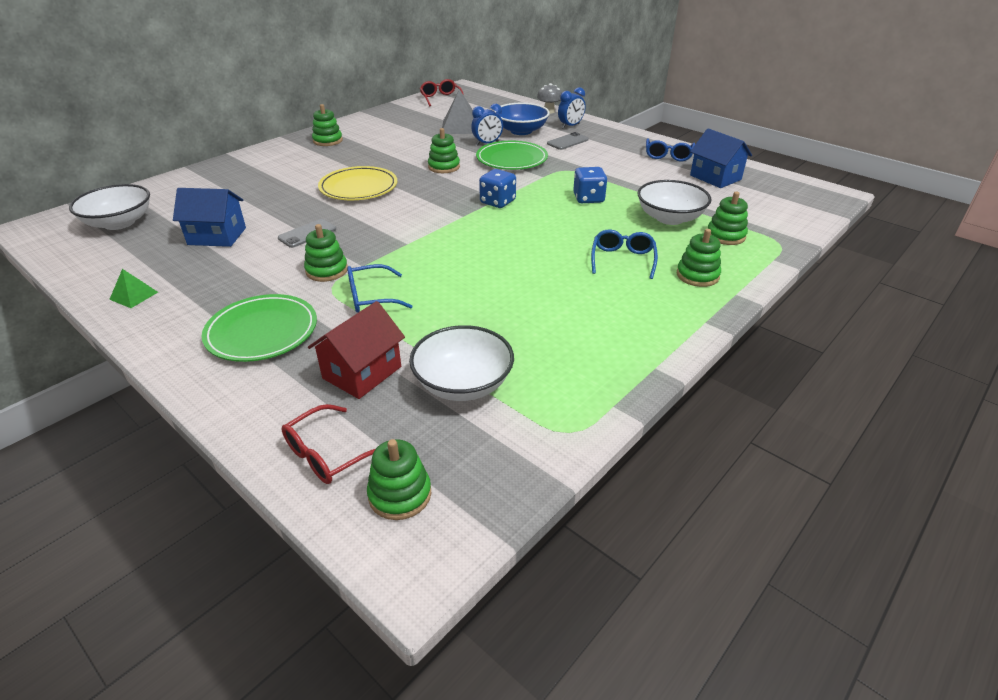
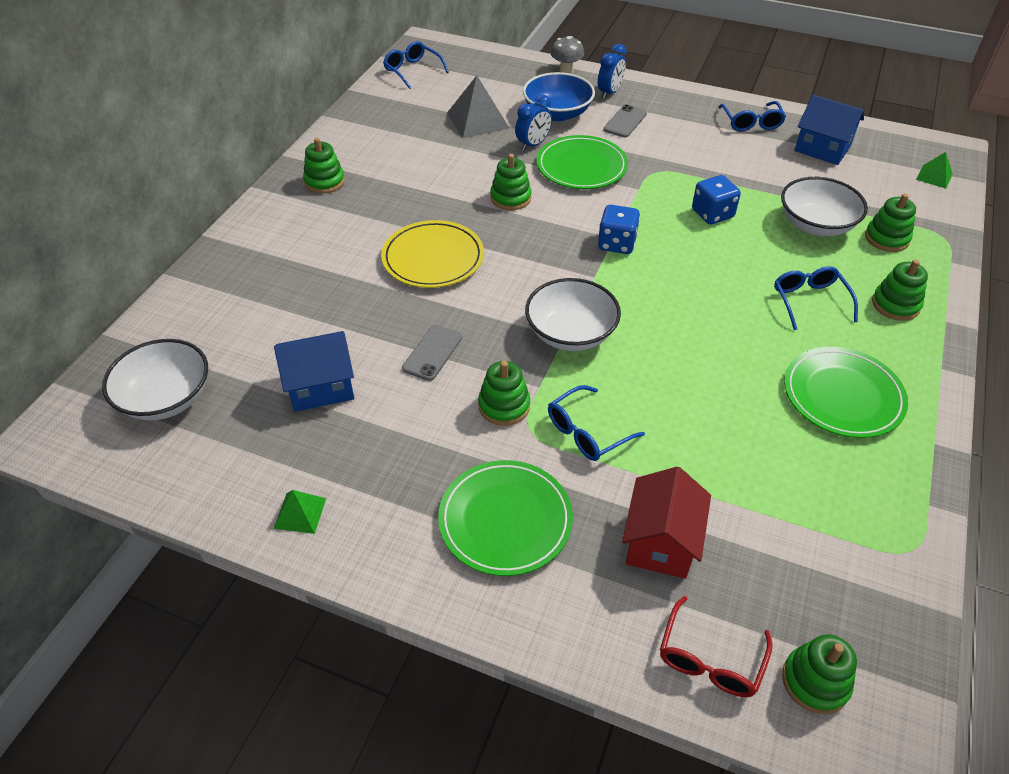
camera: 20 degrees left, 10 degrees up
(440, 98) = (412, 70): red glasses -> blue glasses
(463, 384) = (772, 523): white bowl -> white bowl (570, 333)
(598, 320) = (842, 395): none -> green plate
(803, 207) = (934, 176): none -> green pyramid

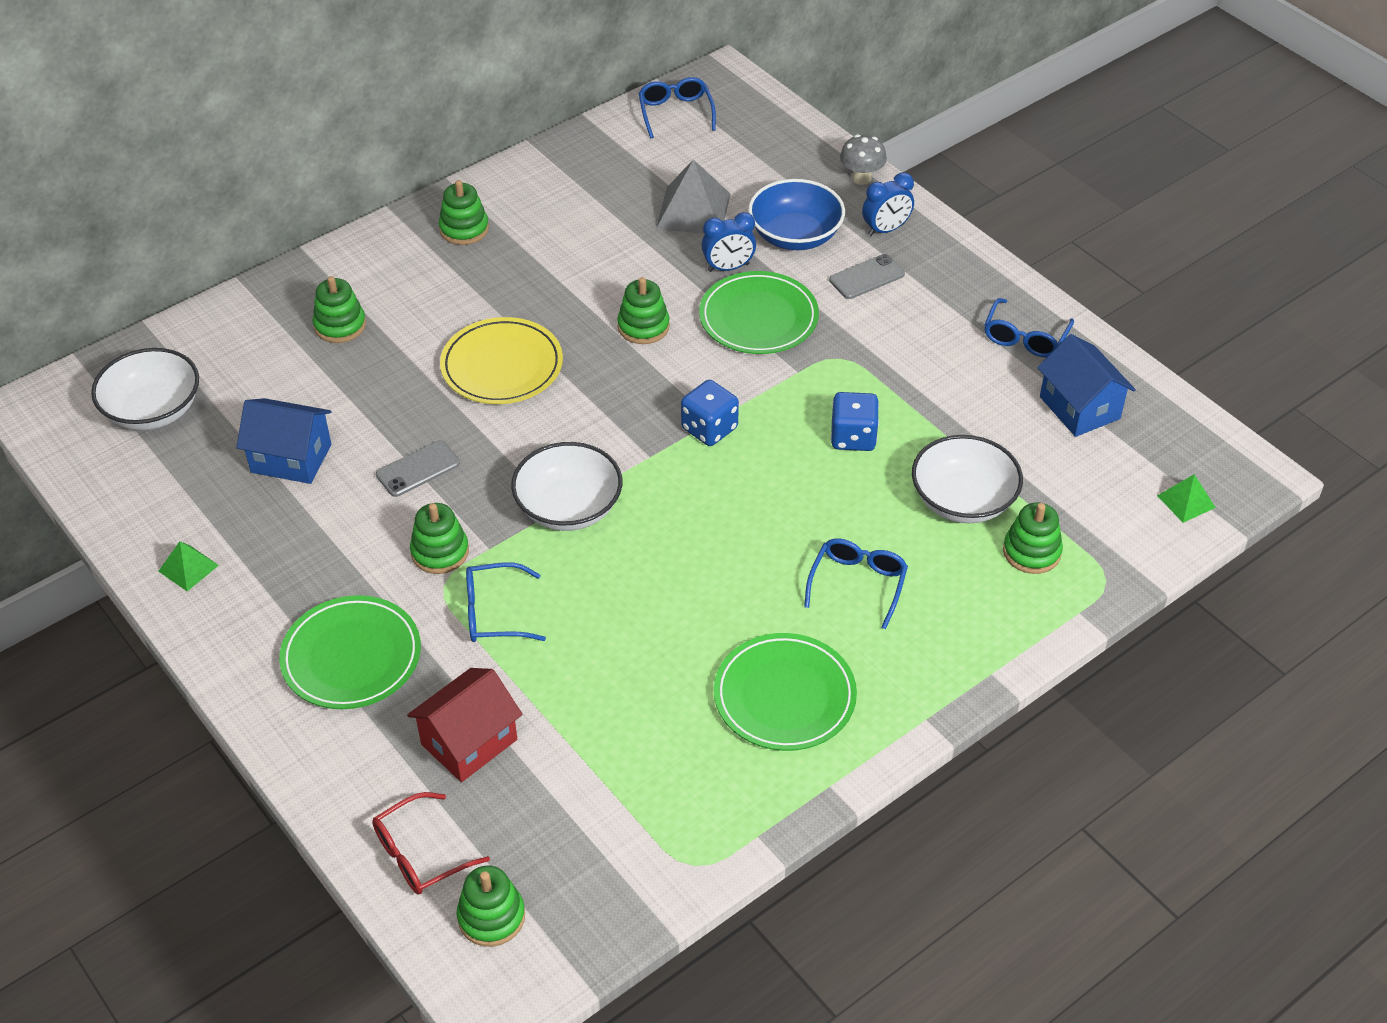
camera: 30 degrees right, 0 degrees up
(895, 305) = (952, 630): green stacking toy -> green stacking toy (340, 325)

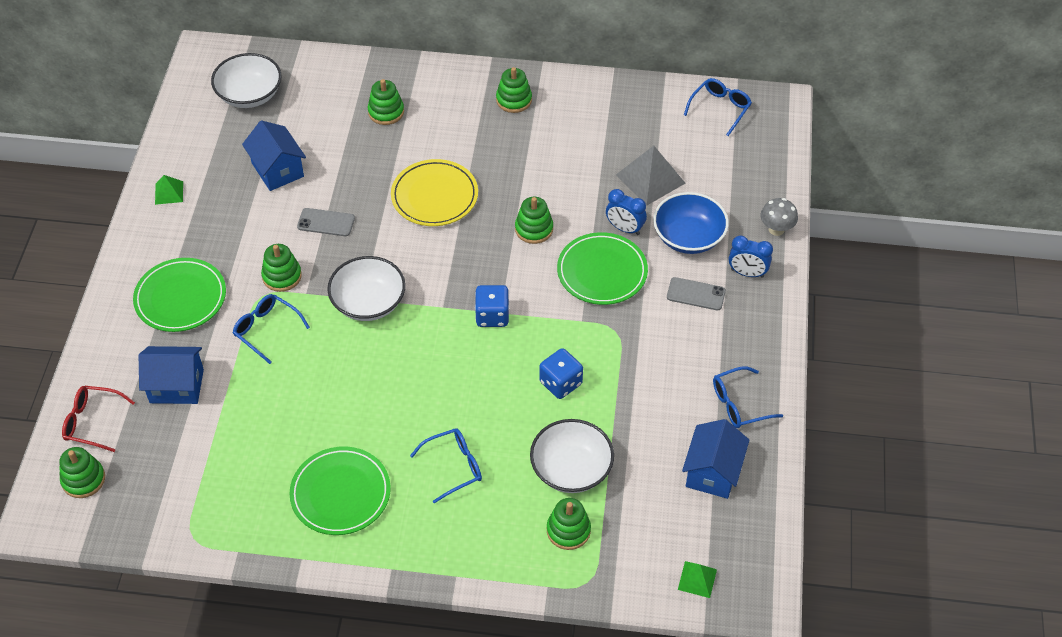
camera: 45 degrees right, 5 degrees up
(469, 742) = (176, 386): red house -> blue house

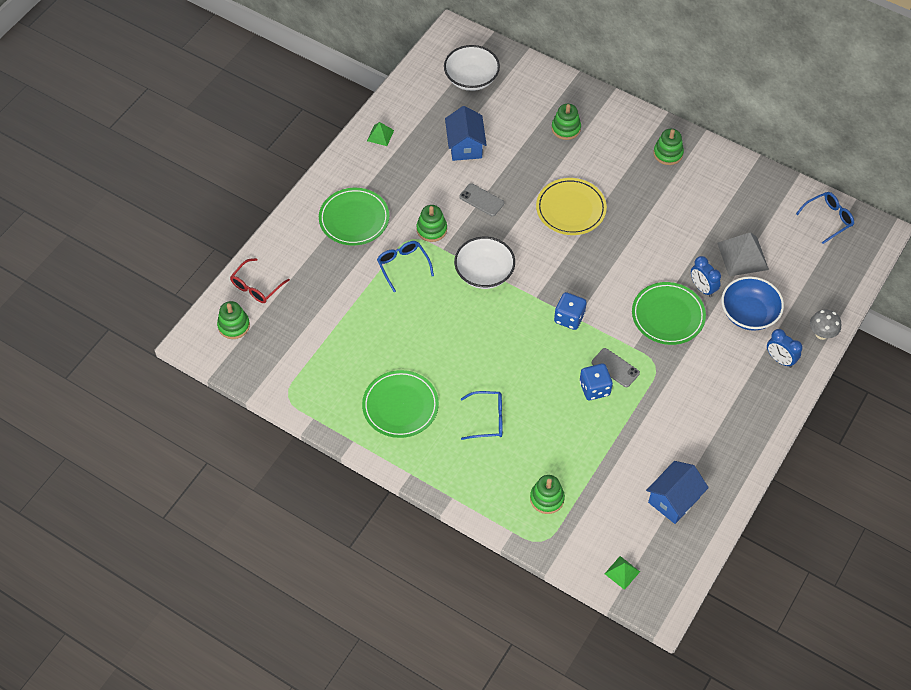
camera: 25 degrees right, 5 degrees up
(92, 422) = (256, 287): red glasses -> red glasses turned 90 degrees counterclockwise
(176, 386) = (323, 283): blue house -> none
(534, 229) = (633, 262): green stacking toy -> none
(571, 469) = (571, 455): white bowl -> none
(696, 294) = (731, 360): grey phone -> grey phone (615, 368)
(739, 404) = (720, 457): blue glasses -> none

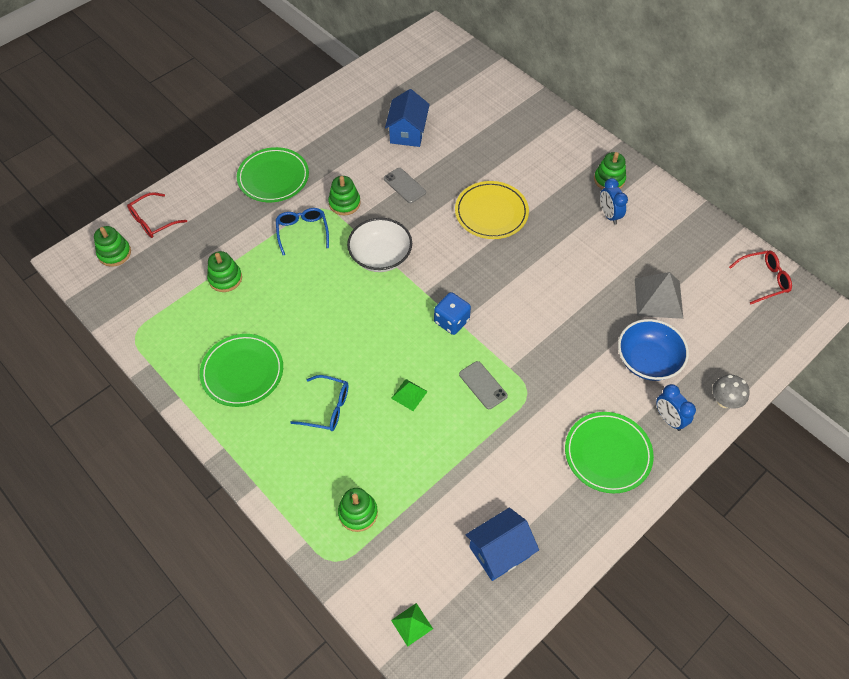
camera: 15 degrees right, 0 degrees up
(380, 135) = (330, 107): green pyramid -> green pyramid (409, 394)
(471, 79) = (436, 74): white bowl -> none
(566, 128) = (513, 136): green stacking toy -> green stacking toy (225, 278)
(594, 388) = (453, 402): blue dice -> none
(668, 315) = (558, 342): green plate -> green plate (607, 454)
(702, 288) = (604, 322): blue clock -> blue clock (609, 215)
(828, 219) = (763, 280): blue glasses -> red glasses

